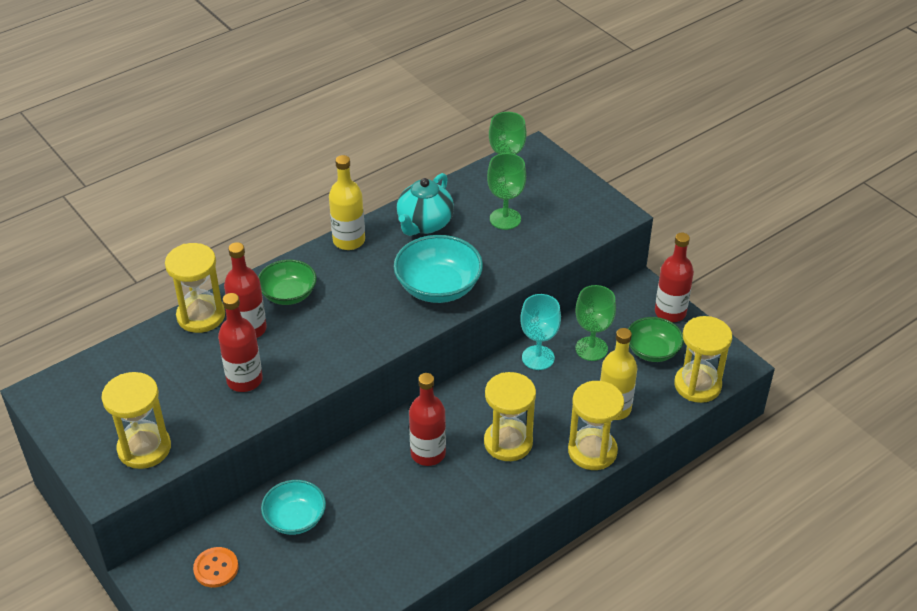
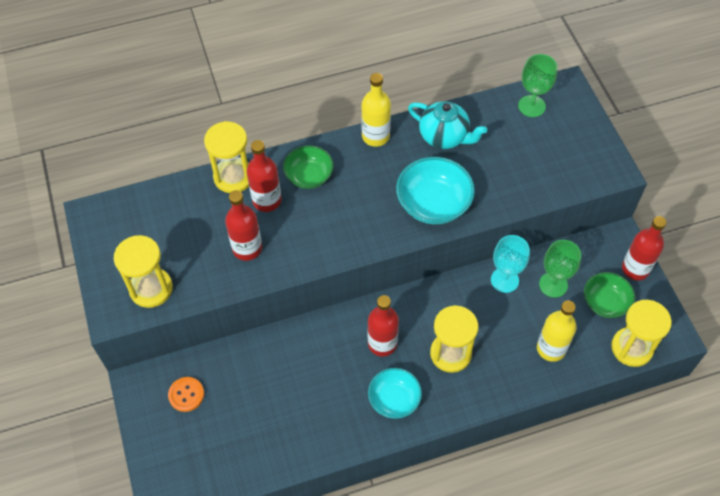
camera: 20 degrees right, 15 degrees up
(295, 519) = (259, 370): turquoise bowl -> turquoise bowl (394, 399)
(424, 224) = (444, 137): turquoise teapot -> turquoise teapot turned 105 degrees counterclockwise
(505, 219) = (515, 150): green goblet -> none
(592, 451) = (517, 383): yellow hourglass -> none

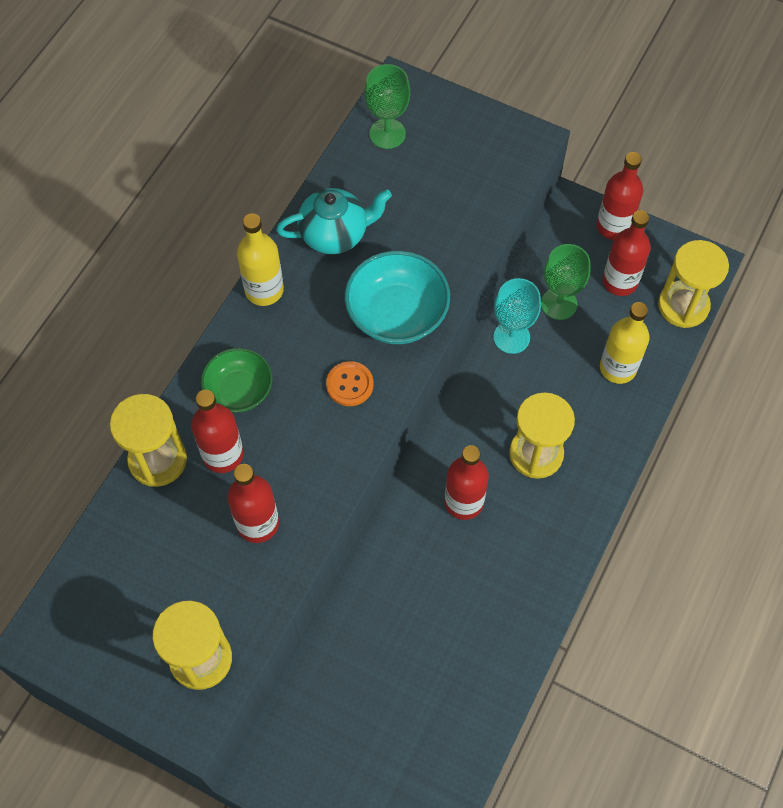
camera: 45 degrees left, 5 degrees up
(186, 395) = (326, 735): orange button -> orange button (349, 384)
(394, 399) = (531, 546): turquoise bowl -> none
(605, 302) = (620, 281): green bowl -> red bottle

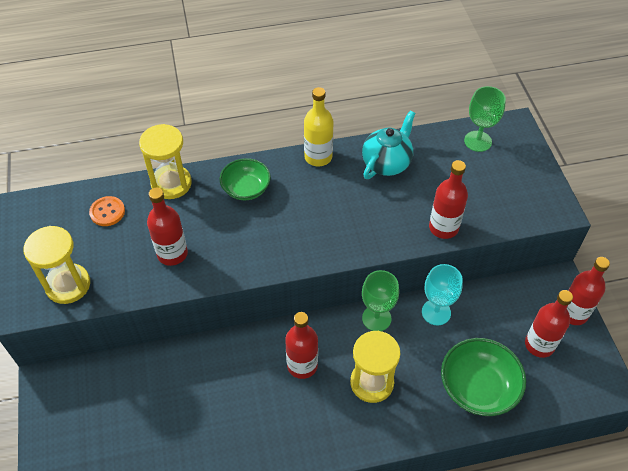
camera: 50 degrees right, 10 degrees down
(223, 455) = (200, 209): red bottle -> red bottle (443, 227)
(335, 234) = (387, 163): turquoise teapot -> turquoise teapot turned 90 degrees counterclockwise
(349, 384) = (299, 236): orange button -> orange button (107, 212)
(397, 314) = (368, 226): turquoise bowl -> none
(559, 304) = (486, 321): green goblet -> green goblet (376, 318)
(618, 368) = (478, 387): yellow bottle -> green bowl
(683, 306) = (564, 395): yellow hourglass -> none

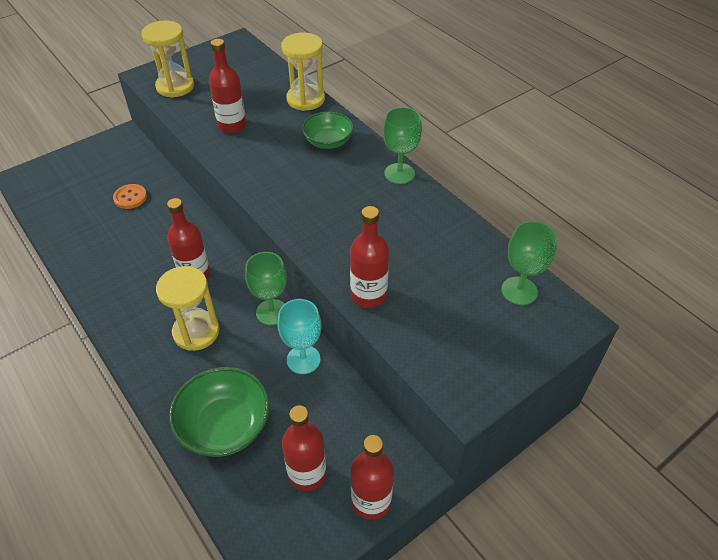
camera: 65 degrees right, 5 degrees down
(107, 212) = (255, 79): orange button -> orange button (130, 197)
(318, 157) = (399, 173): yellow bottle -> green goblet
(387, 163) = (428, 224): turquoise teapot -> none

